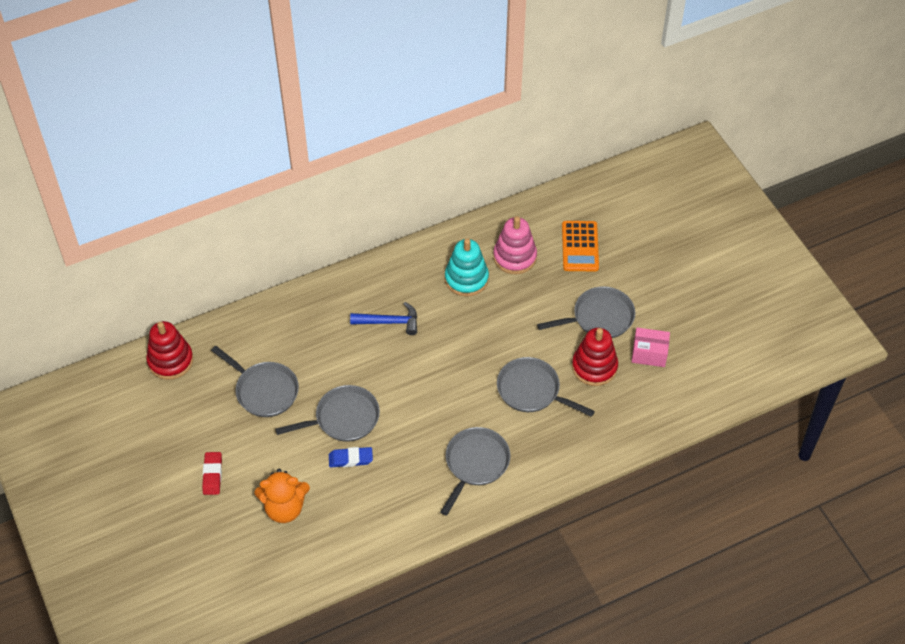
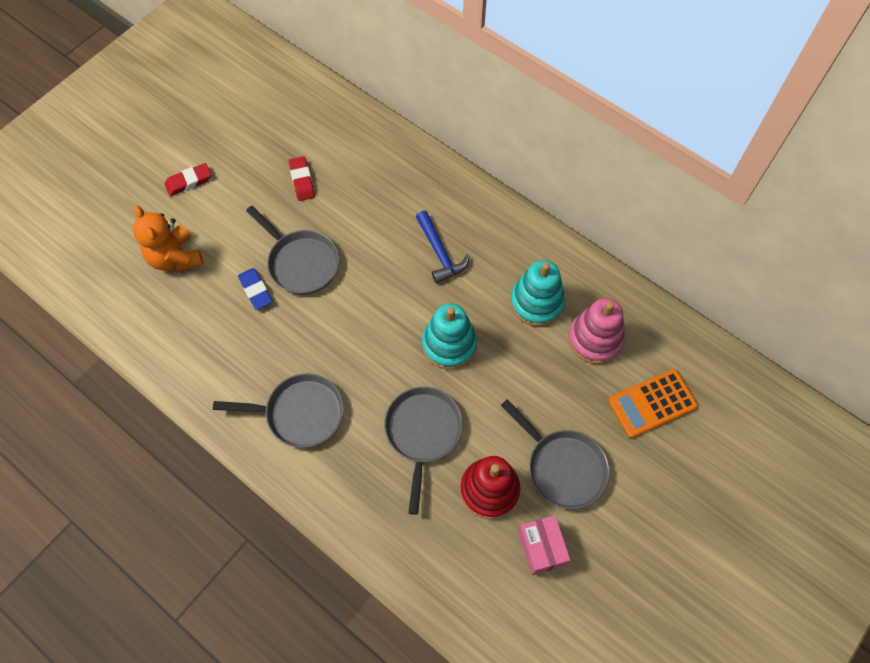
camera: 65 degrees right, 10 degrees up
(170, 361) = (300, 92): red stacking toy -> none
(264, 390) = (302, 180): grey pan -> red eraser
(470, 346) = (449, 344): none -> turquoise stacking toy

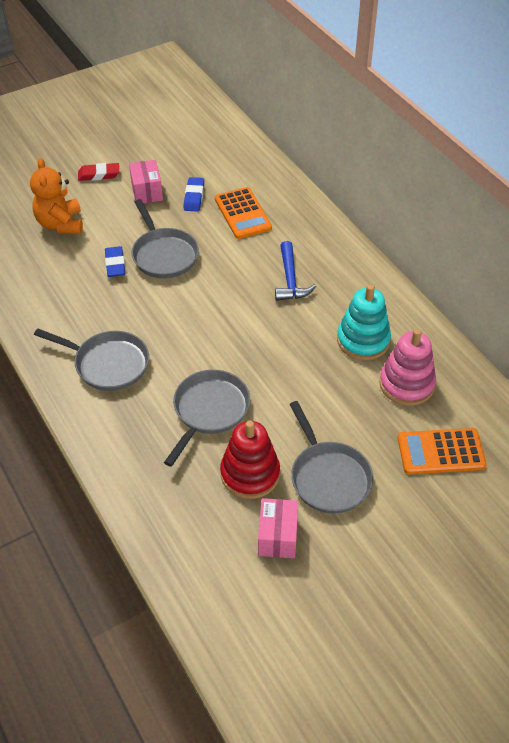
camera: 20 degrees right, 15 degrees down
(250, 188) = (147, 191): none -> pink box
(302, 180) = (194, 197): red eraser -> blue eraser
(360, 187) = (242, 214): none -> orange calculator
(449, 344) = (266, 350): turquoise stacking toy -> none

